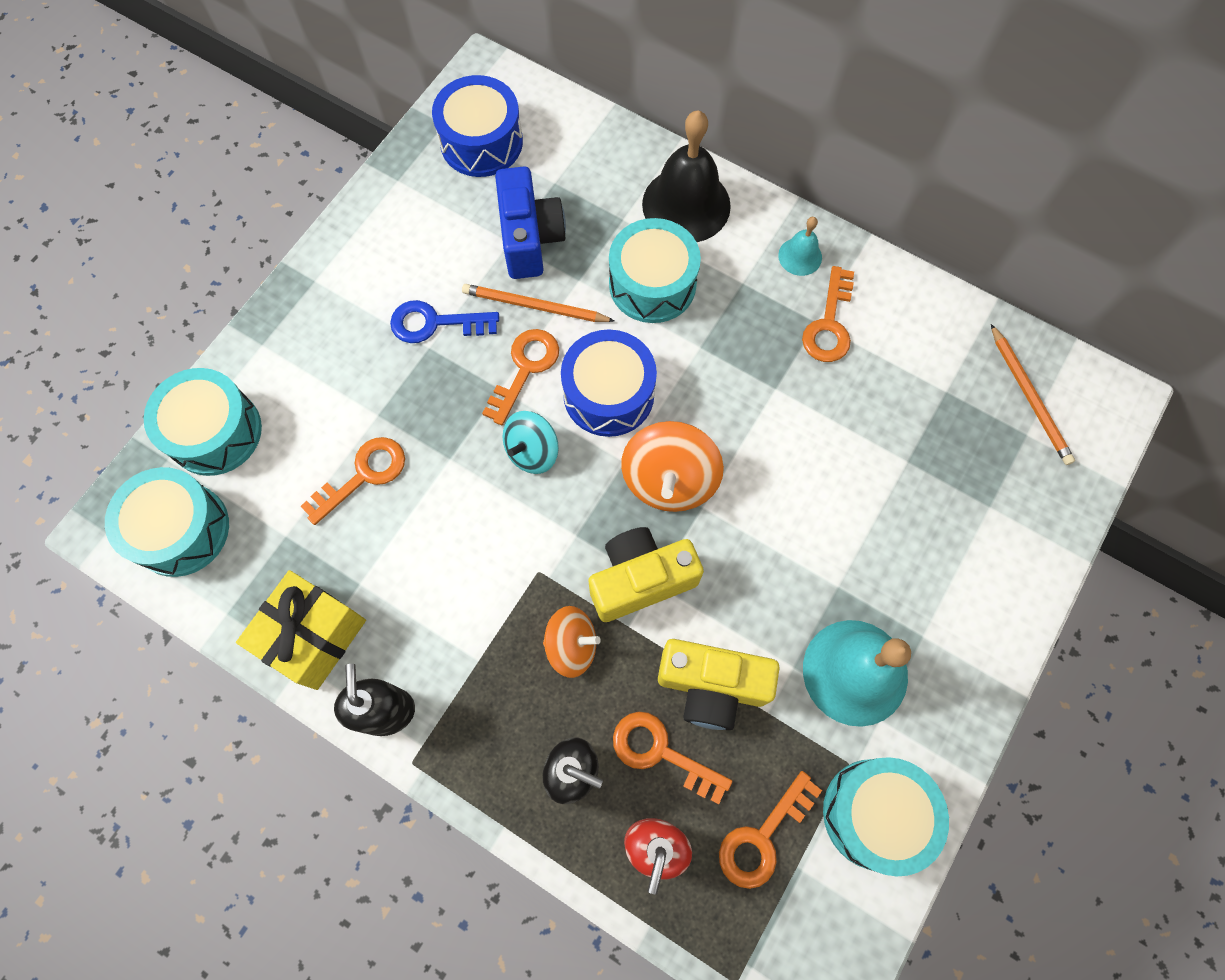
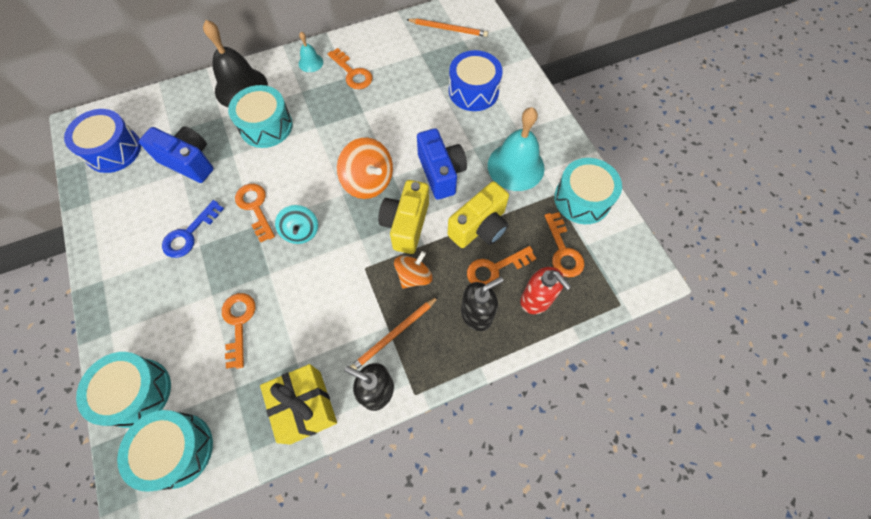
camera: 55 degrees left, 5 degrees down
(534, 306) = (226, 182): orange pencil -> orange pencil (394, 334)
(608, 394) = (303, 179): blue drum -> blue drum (473, 91)
(759, 569) = (441, 173): none -> blue camera

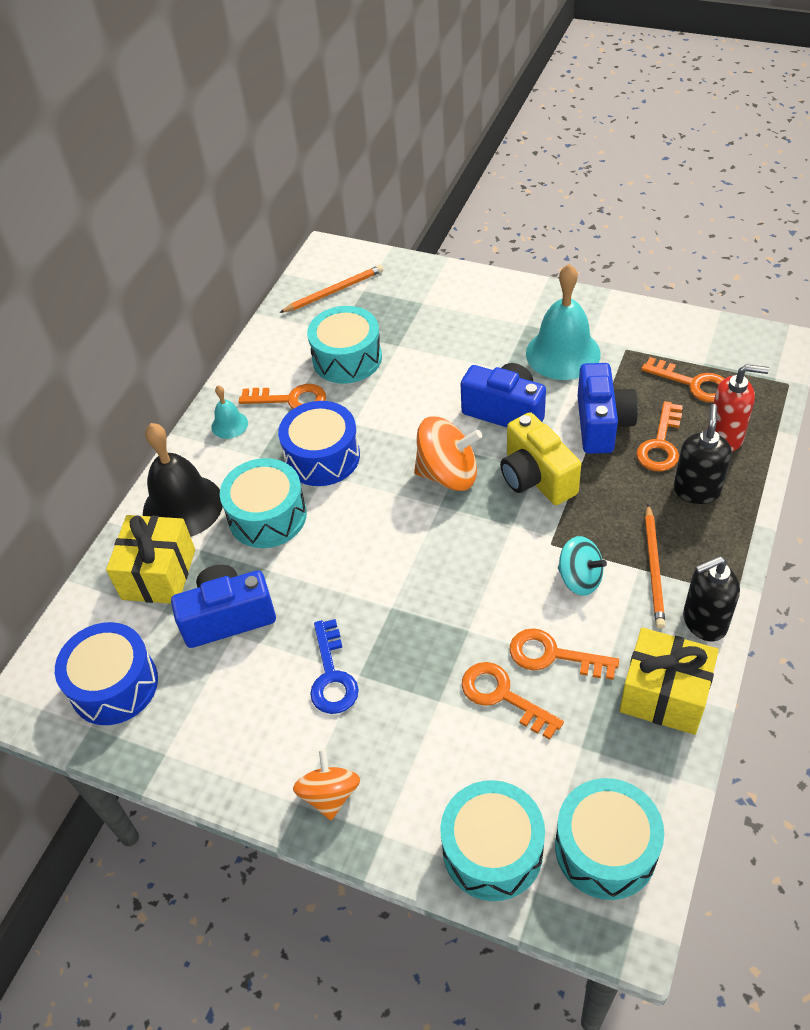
camera: 40 degrees left, 15 degrees down
(191, 113) = (158, 574): none -> yellow gift
(255, 207) = (367, 592): orange key -> orange key (553, 655)
(301, 231) = (446, 570): turquoise spinning top -> turquoise spinning top (579, 579)
(414, 276) = (603, 510): orange spinning top -> orange spinning top (330, 795)
(473, 91) = (436, 324): blue drum -> blue drum (322, 457)
(479, 227) = (602, 424): yellow camera -> blue camera
(582, 199) = (652, 333): turquoise drum -> turquoise drum (347, 358)

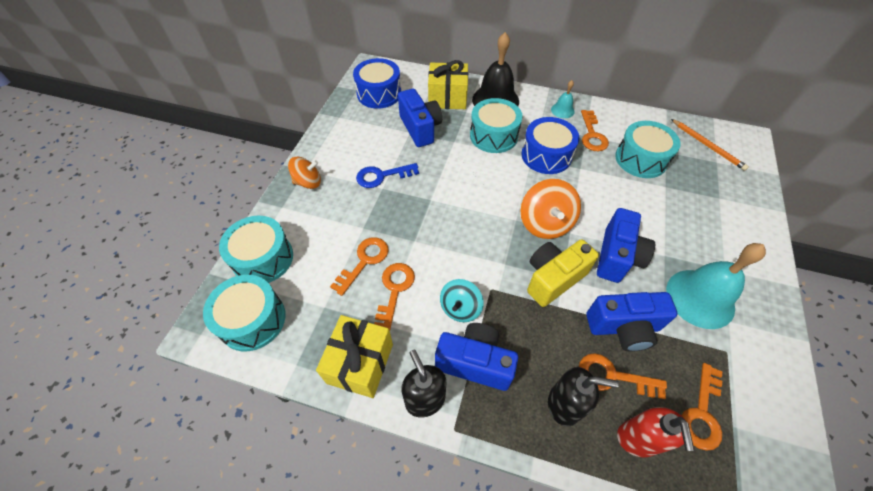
camera: 80 degrees right, 5 degrees up
(654, 568) = (475, 362): orange pencil -> blue camera

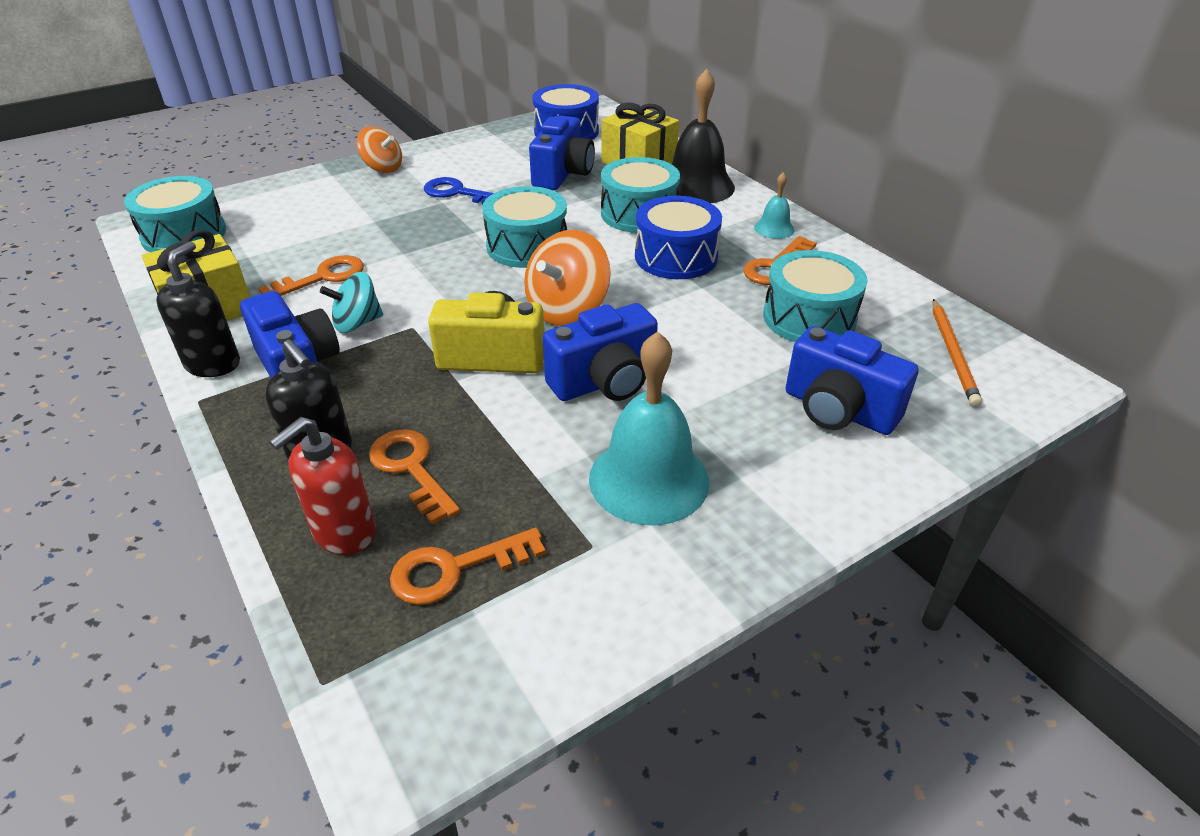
camera: 40 degrees right, 15 degrees down
(263, 258) = (258, 201): turquoise drum -> turquoise drum (527, 246)
(364, 261) = (333, 244): orange key -> none
(623, 328) = (498, 441): blue camera -> blue camera (838, 410)

